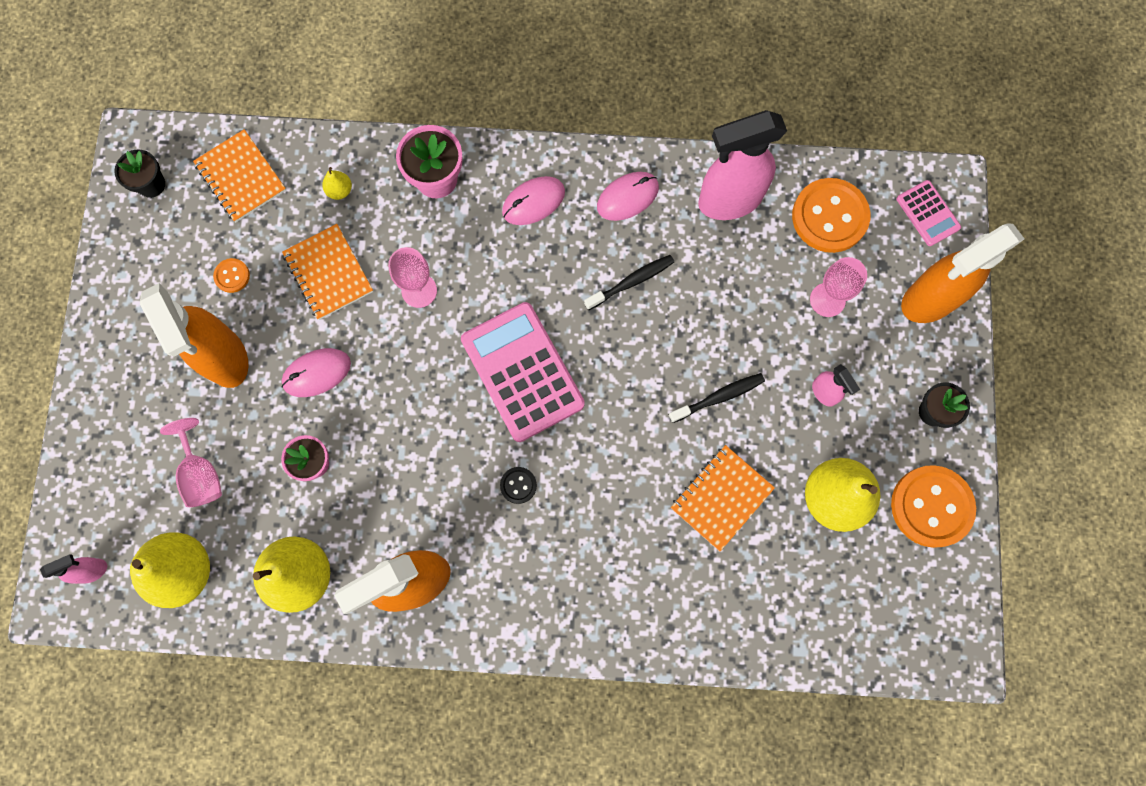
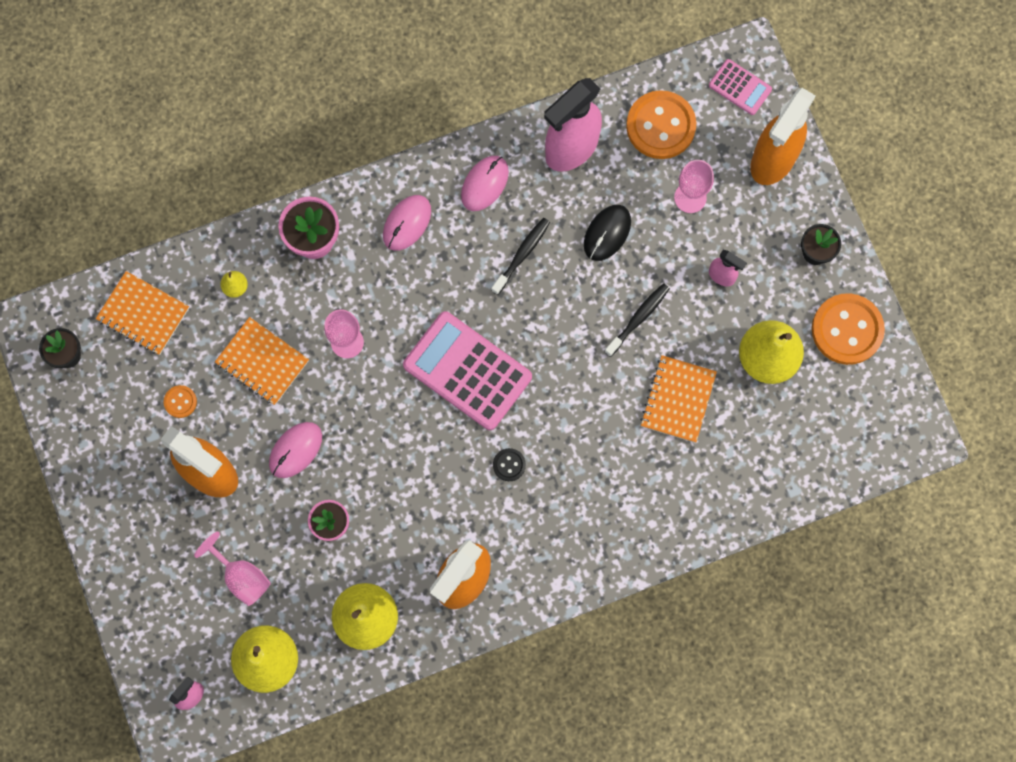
camera: 25 degrees left, 0 degrees up
(726, 298) = (607, 233): none -> black mouse

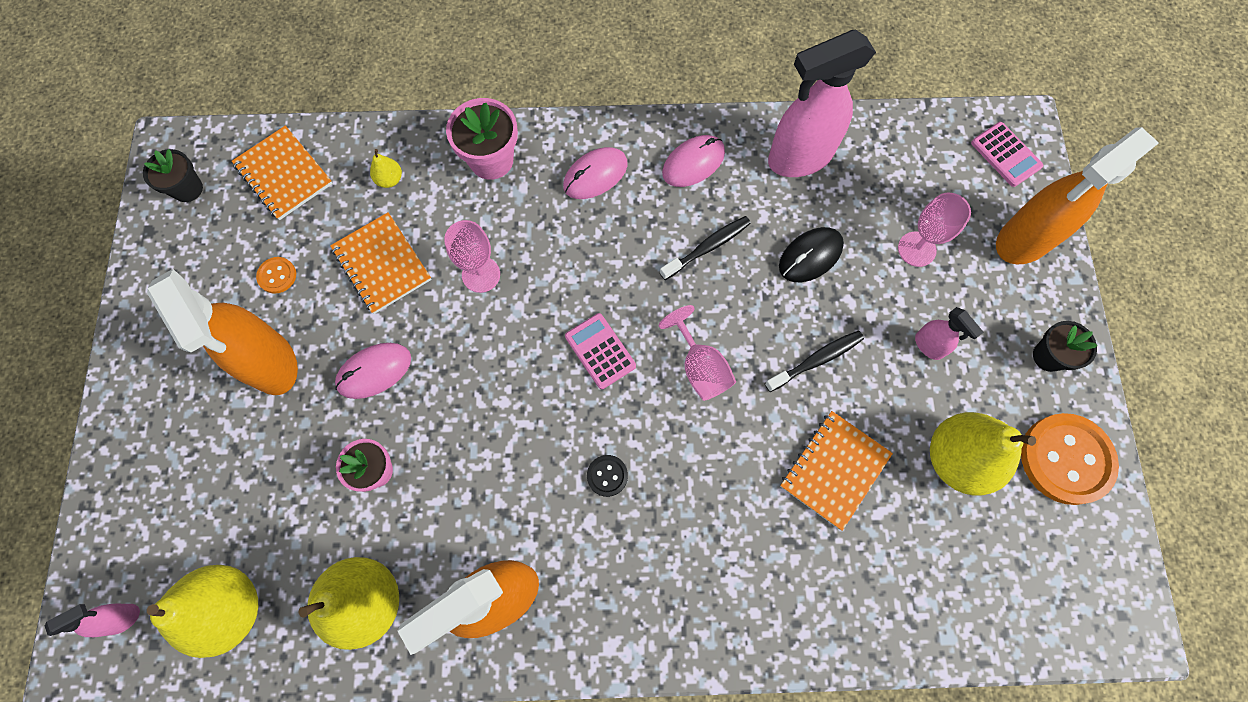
camera: 20 degrees right, 5 degrees down
(241, 576) = (248, 494): pink goblet -> pink goblet (700, 367)
(467, 371) = (600, 351): pink calculator -> pink calculator, size x0.51
(660, 126) = (905, 166): orange button -> none

